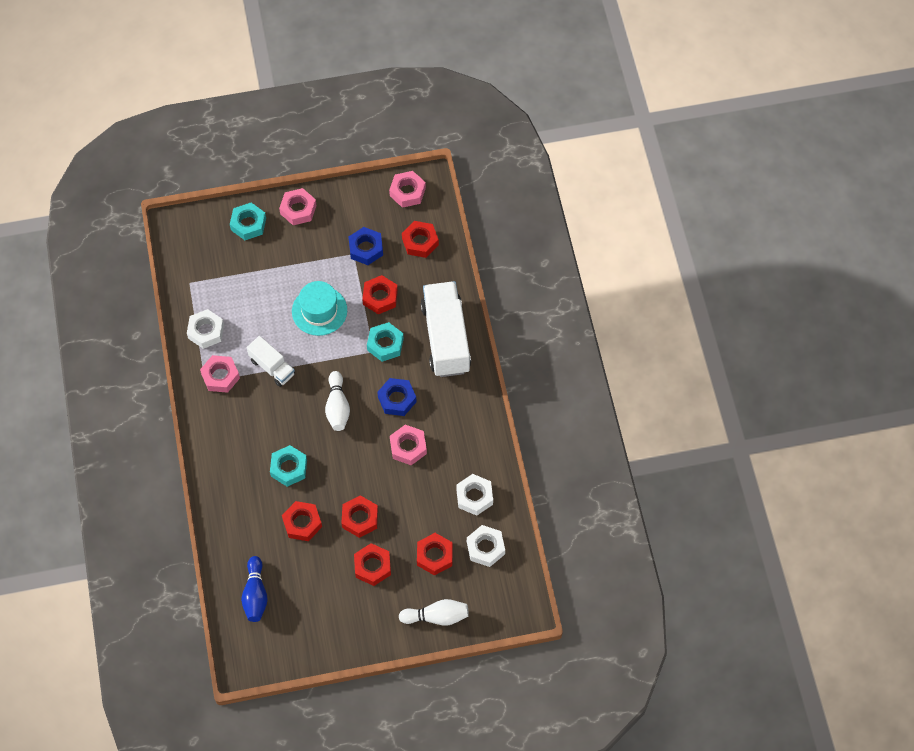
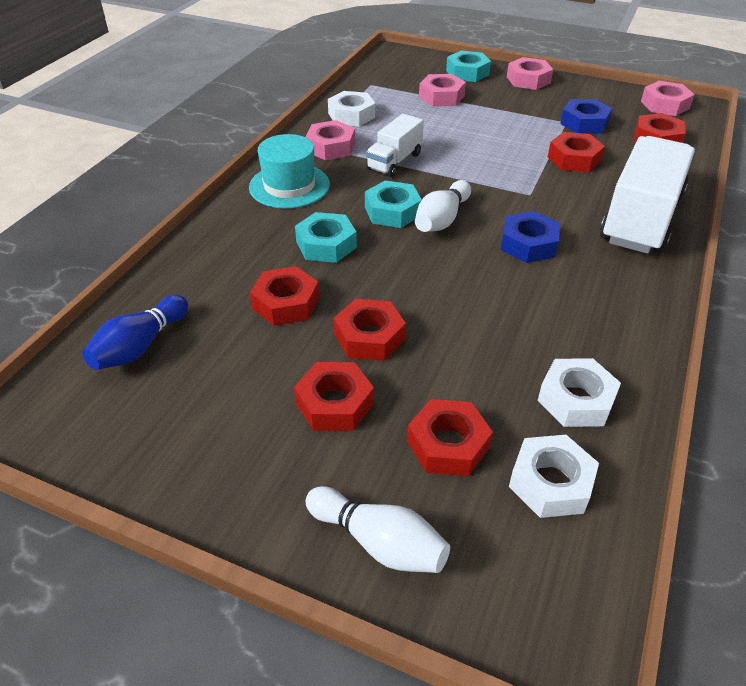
camera: 35 degrees right, 20 degrees down
(272, 367) = (394, 161): white truck -> white truck turned 45 degrees clockwise
(319, 311) = (490, 144): turquoise hat -> turquoise hat (289, 186)
(385, 344) = (551, 194): turquoise nut -> turquoise nut (392, 211)
(408, 447) = (507, 295): pink nut -> pink nut (441, 97)

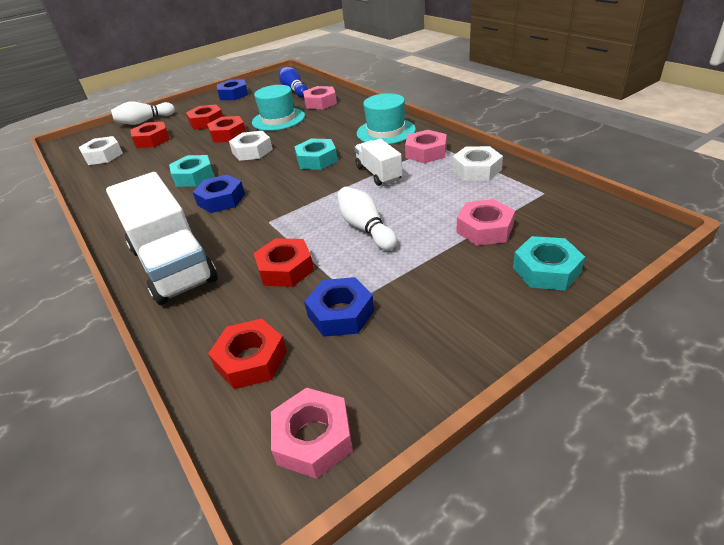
camera: 125 degrees right, 5 degrees down
(174, 448) = (233, 94): none -> blue nut
(286, 303) = (278, 119): red nut -> turquoise hat
(326, 244) = (310, 134): turquoise nut -> turquoise nut (194, 176)
(442, 219) = (286, 175): white bowling pin -> white bowling pin (366, 228)
(528, 80) = (493, 319): pink nut -> pink nut (320, 103)
(576, 399) = (117, 174): white nut -> white nut (252, 151)

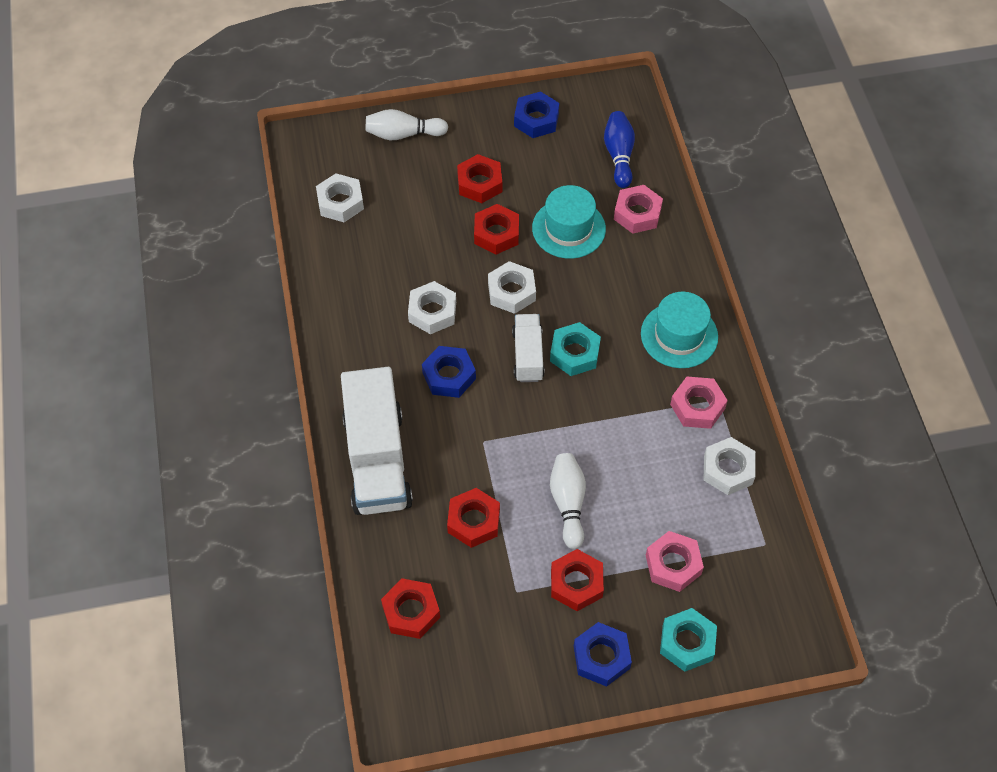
camera: 20 degrees right, 20 degrees up
(152, 140) = (403, 194): red nut -> red nut (576, 583)
(194, 176) = (432, 312): turquoise nut -> white nut
(313, 438) = (430, 701): pink nut -> none
(341, 313) = (497, 600): blue nut -> blue nut (601, 657)
(378, 173) = (626, 419): white truck -> white truck (528, 355)

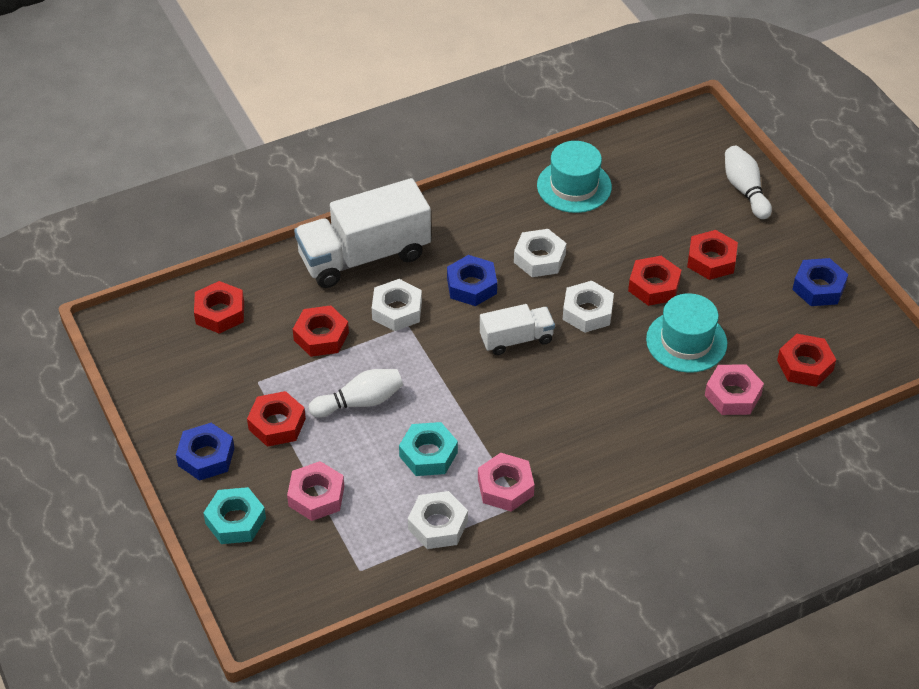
camera: 75 degrees right, 10 degrees down
(340, 202) = (639, 165): white nut -> white nut (397, 310)
(574, 353) = (533, 375): turquoise nut -> turquoise nut (428, 454)
(619, 155) = (805, 365): blue bowling pin -> red nut
(679, 335) = (588, 457): turquoise hat -> turquoise hat (574, 186)

